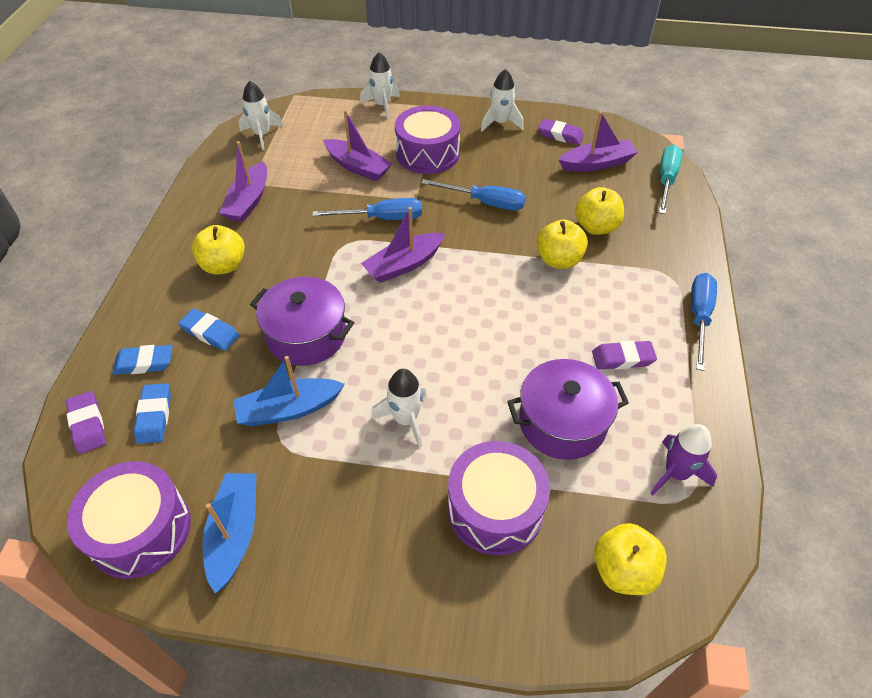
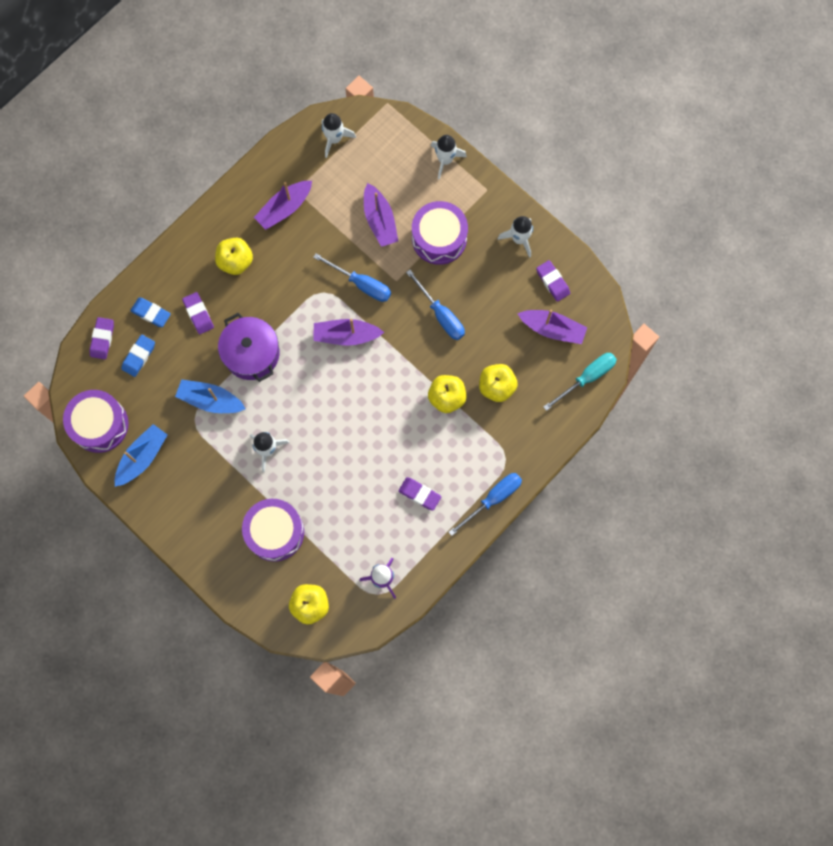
camera: 35 degrees right, 25 degrees up
(210, 332) = (198, 314): blue eraser -> purple eraser
(562, 422) = (349, 509): purple pot -> none

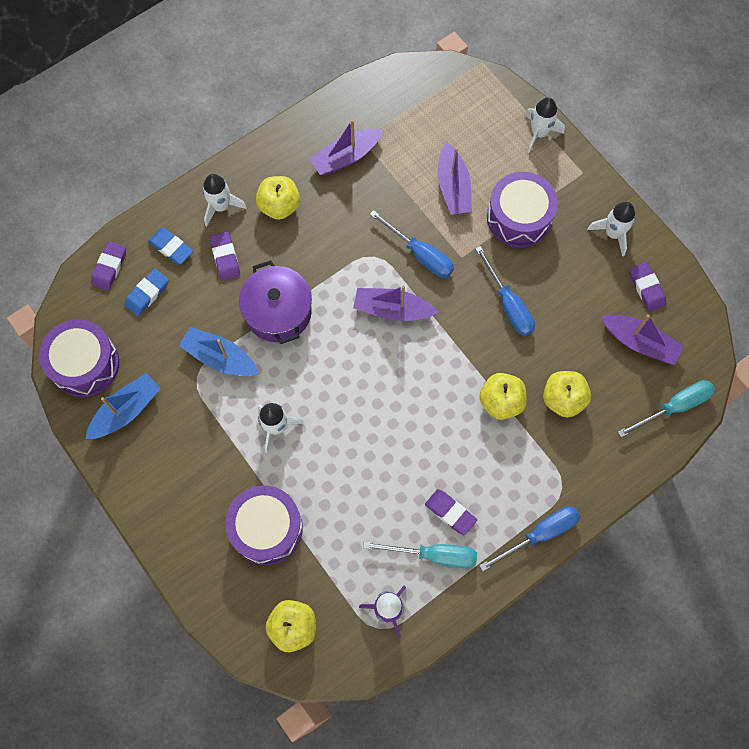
camera: 10 degrees right, 5 degrees down
(334, 139) = (416, 91): white rocket -> white rocket (221, 206)
(412, 530) = (434, 555): none -> turquoise screwdriver

